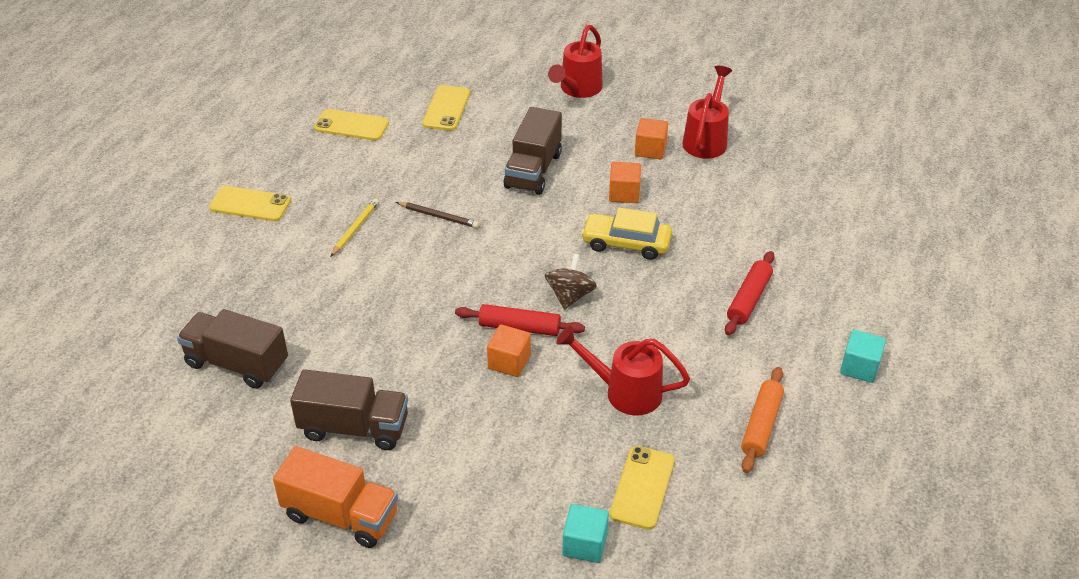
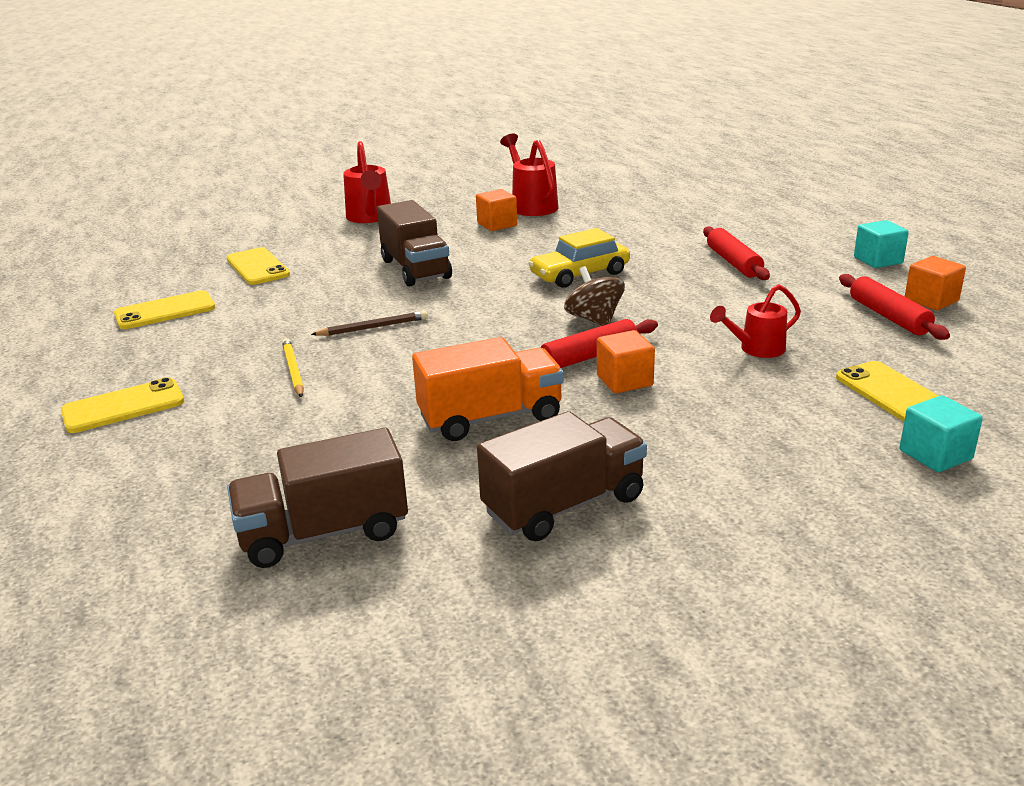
camera: 40 degrees left, 15 degrees down
(340, 515) = (686, 582): orange truck -> orange truck (490, 418)
(624, 194) = (522, 252): orange cube -> orange cube (931, 300)
(625, 392) = (756, 349): red watering can -> red watering can, size x0.66
(761, 425) = (888, 316): orange rolling pin -> red rolling pin

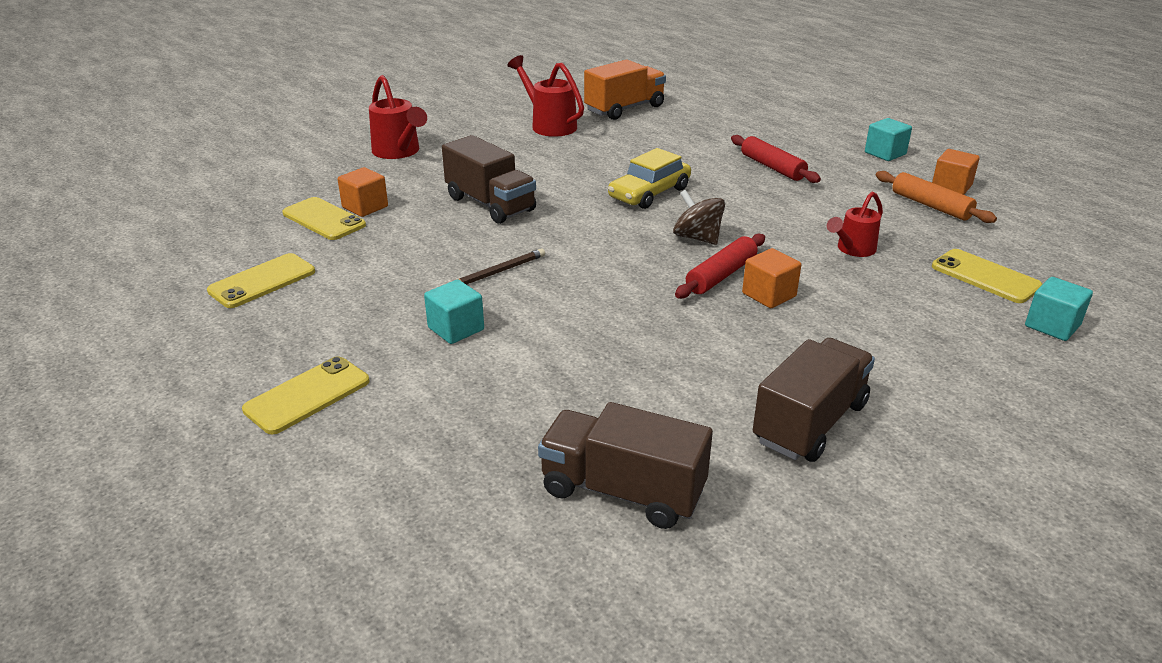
camera: 20 degrees left, 5 degrees up
(293, 370) = (456, 329): yellow pencil -> turquoise cube
(324, 533) = (622, 491): brown truck -> brown truck turned 60 degrees clockwise
(490, 418) = (682, 349): orange truck -> orange truck (624, 109)
(497, 224) = (532, 148): orange cube -> orange cube (365, 207)
(888, 316) = (931, 206): red rolling pin -> orange rolling pin

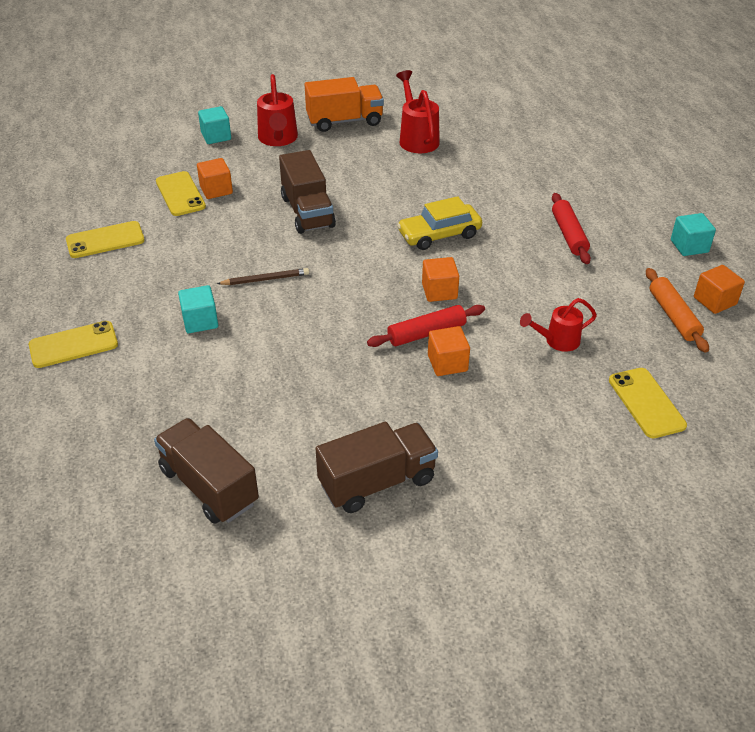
camera: 25 degrees right, 10 degrees up
(624, 109) = (496, 135): orange truck -> orange truck (344, 121)
(697, 238) = (439, 291): brown spinning top -> orange cube
(1052, 326) = (654, 468): turquoise cube -> turquoise cube (216, 136)

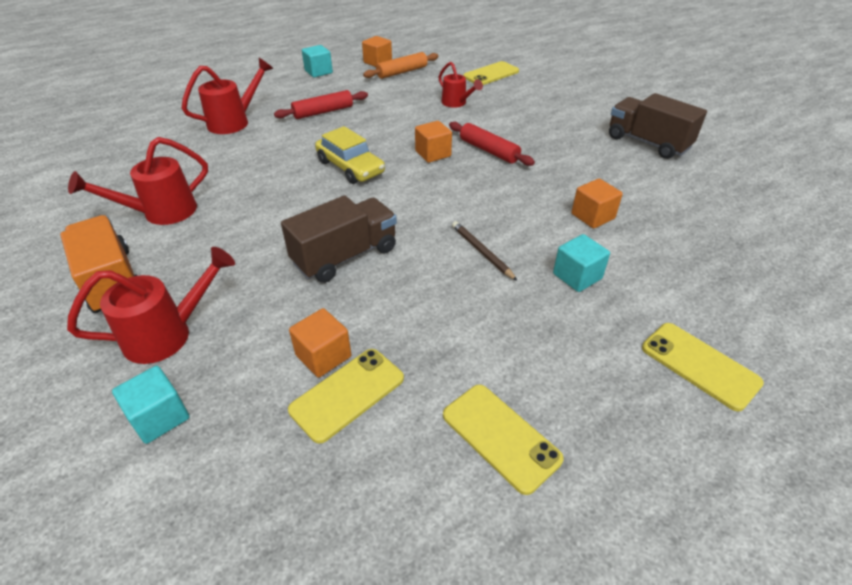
camera: 110 degrees left, 0 degrees up
(209, 486) = (736, 207): brown truck -> none
(447, 363) = (514, 137): orange cube -> orange cube (592, 216)
(565, 178) = (234, 122): none -> red watering can

